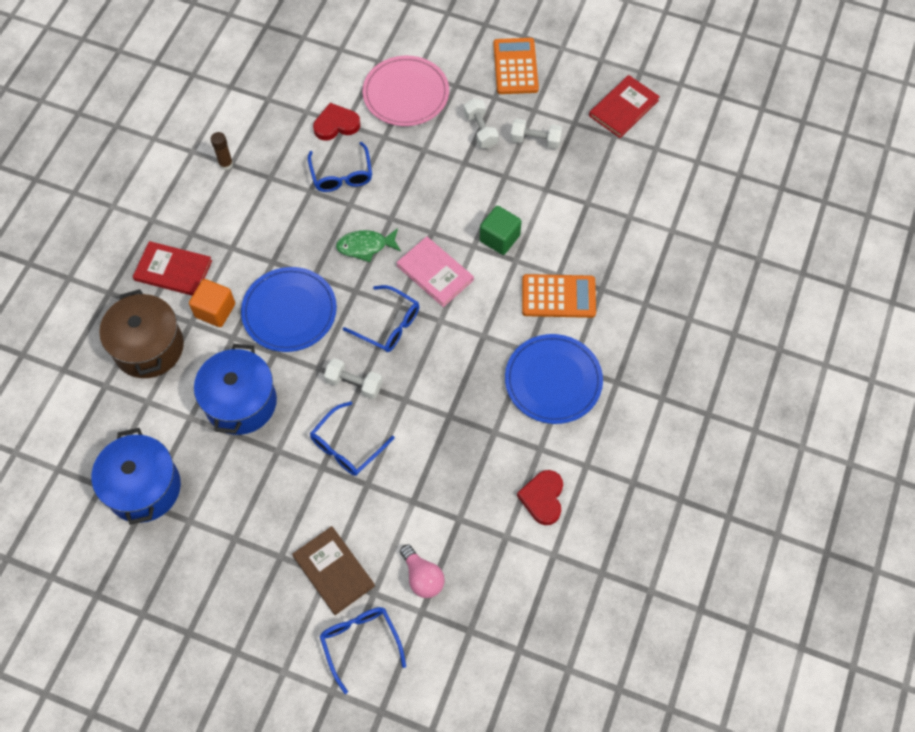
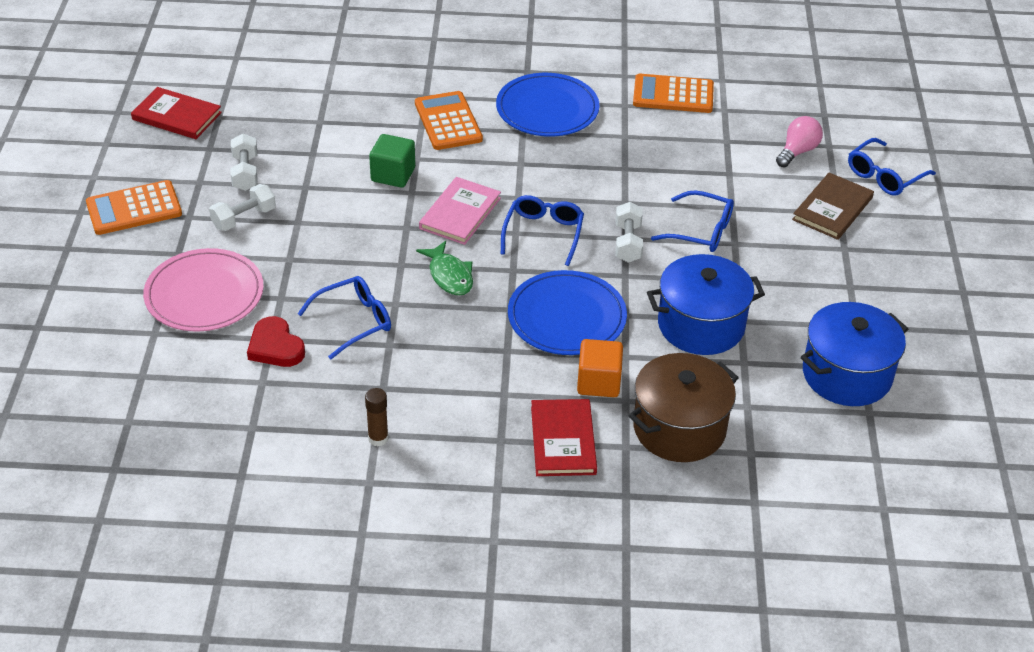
camera: 110 degrees left, 20 degrees down
(543, 498) = (673, 95): red heart -> orange calculator

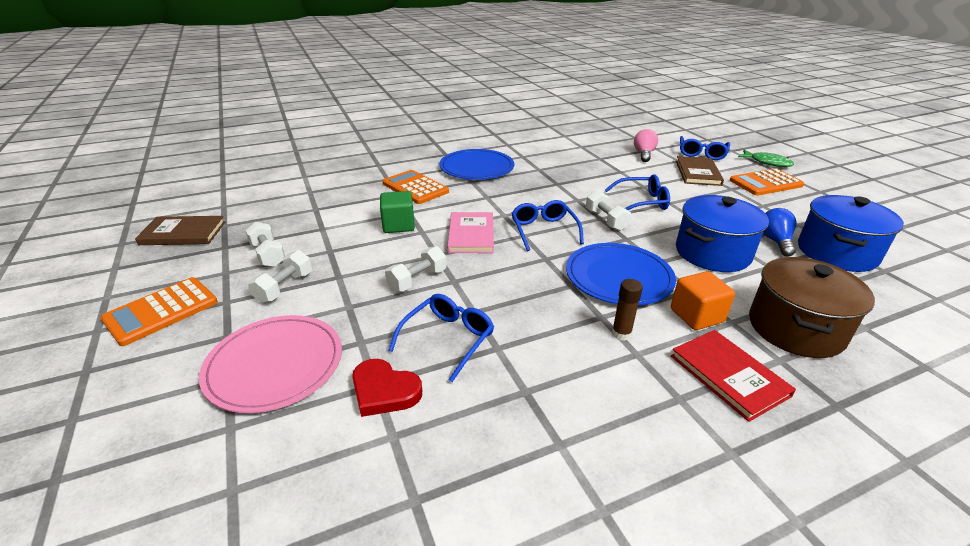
camera: 25 degrees left, 10 degrees down
(177, 116) = (183, 233): red book -> brown book
(367, 251) = (417, 280): none -> white dumbbell
(378, 438) = (566, 449): brown glue stick -> brown glue stick (621, 334)
(449, 276) = (501, 277): green fish -> green fish (767, 162)
(673, 95) = (545, 146): orange calculator -> orange calculator (765, 183)
(794, 337) = (775, 241): none -> blue light bulb

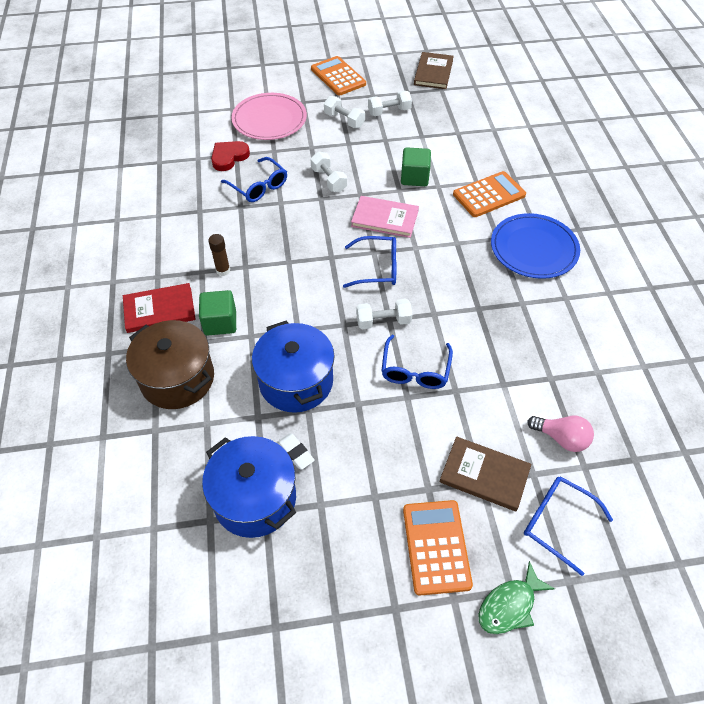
camera: 105 degrees right, 20 degrees up
(618, 277) = (287, 295): blue plate -> none
(696, 316) = (220, 323): orange cube -> green cube
(775, 241) = (296, 452): blue light bulb -> white eraser

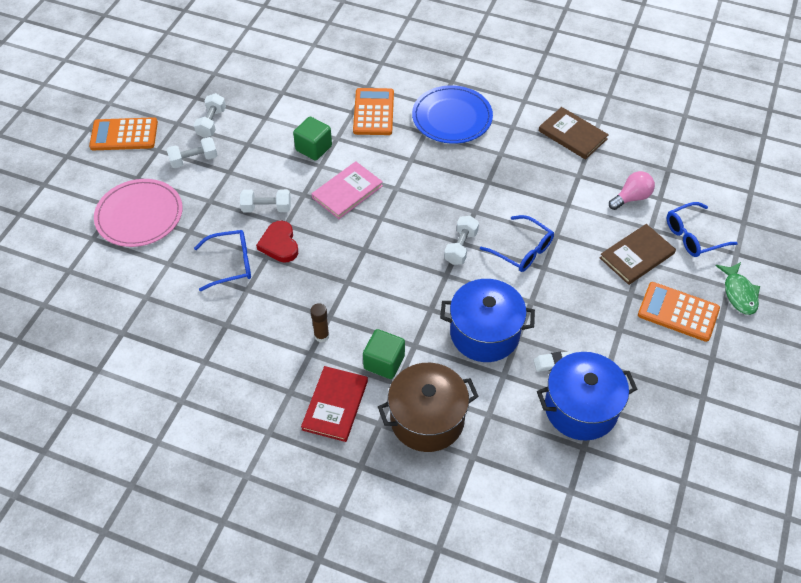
camera: 60 degrees left, 0 degrees up
(229, 157) = (168, 270): red heart -> red heart (279, 244)
(377, 268) = (401, 224): blue glasses -> none
(433, 72) = (186, 66): brown book -> brown book (572, 135)

